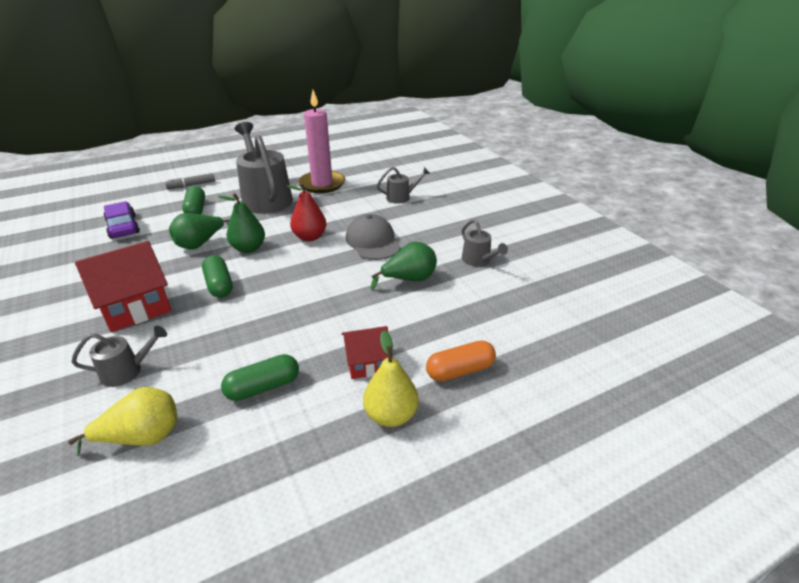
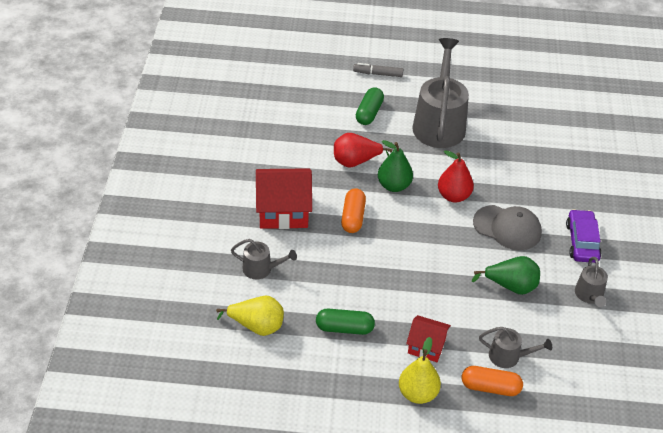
camera: 30 degrees right, 10 degrees up
(123, 227) = (300, 110): purple car -> purple car (582, 242)
(200, 244) = (355, 162): green pear -> red pear
(219, 285) = (353, 217): green capsule -> orange capsule
(322, 184) = (505, 126): pink candle -> none
(373, 241) = (507, 228): grey cap -> grey cap turned 105 degrees clockwise
(401, 197) = (575, 181): grey watering can -> grey watering can (508, 356)

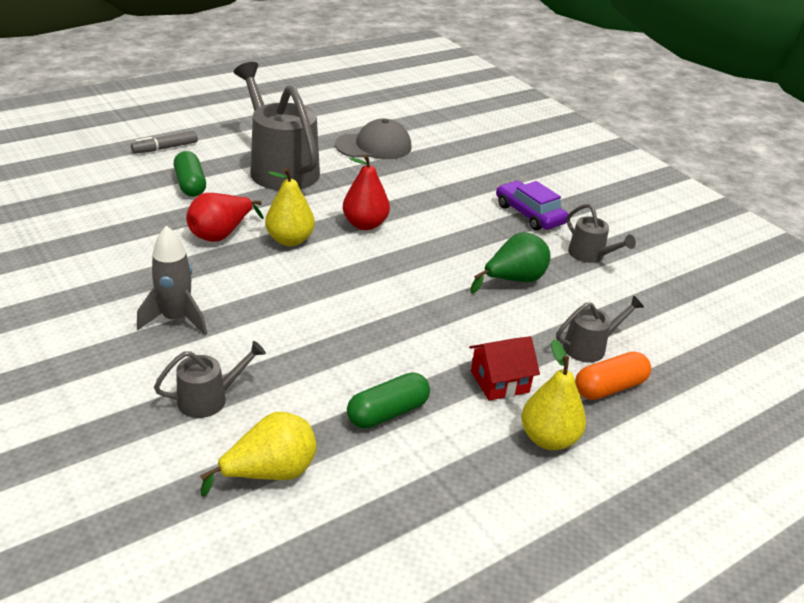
camera: 40 degrees left, 10 degrees down
(283, 211) = (176, 319): red house -> grey rocket
(353, 217) = (274, 289): orange capsule -> none
(394, 186) = (290, 240): green pear -> yellow pear
(507, 228) = (449, 230): grey cap -> grey cap (374, 146)

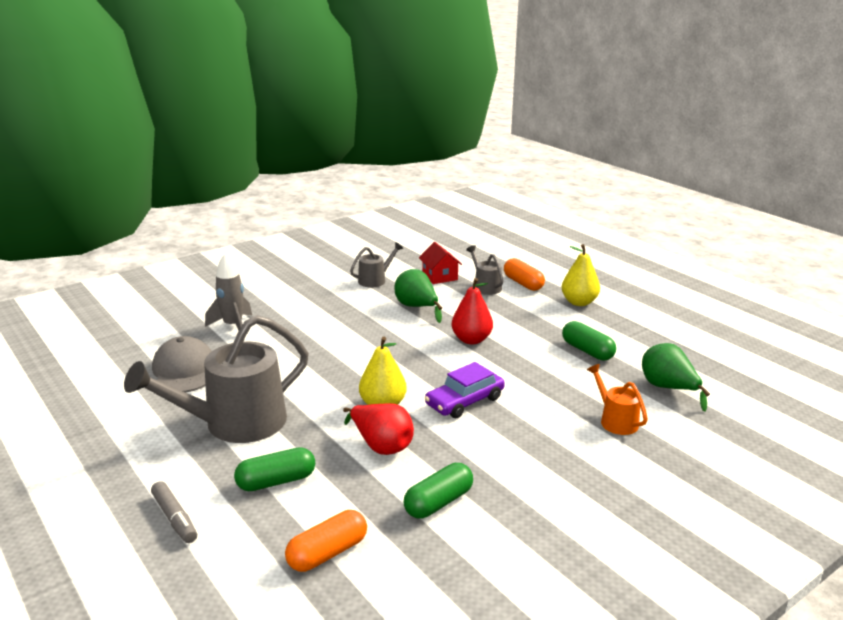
camera: 90 degrees left, 10 degrees down
(91, 203) = (327, 553): none -> orange capsule
(123, 256) = (438, 502): none -> green capsule
(176, 319) = (528, 451): grey rocket -> grey rocket (233, 326)
(209, 399) = (615, 421): grey watering can -> orange watering can
(270, 473) = (668, 388): yellow pear -> green pear
(365, 224) = (347, 369): red pear -> red pear (471, 340)
(499, 381) = (535, 315): red house -> red house (440, 277)
(529, 214) = (318, 298): purple car -> purple car (464, 401)

